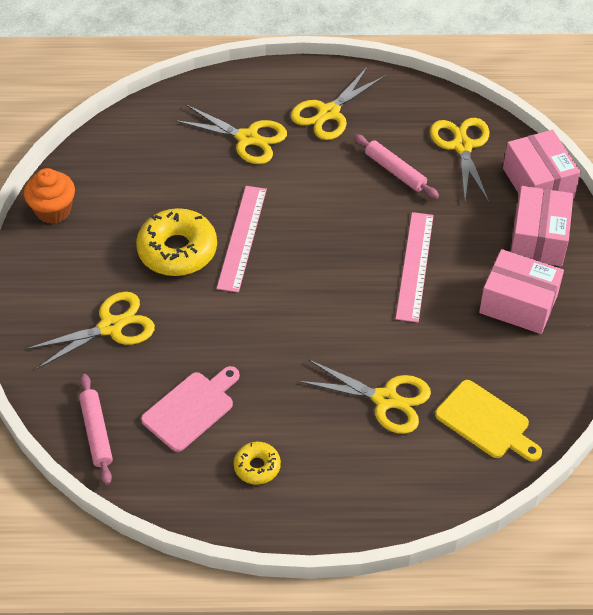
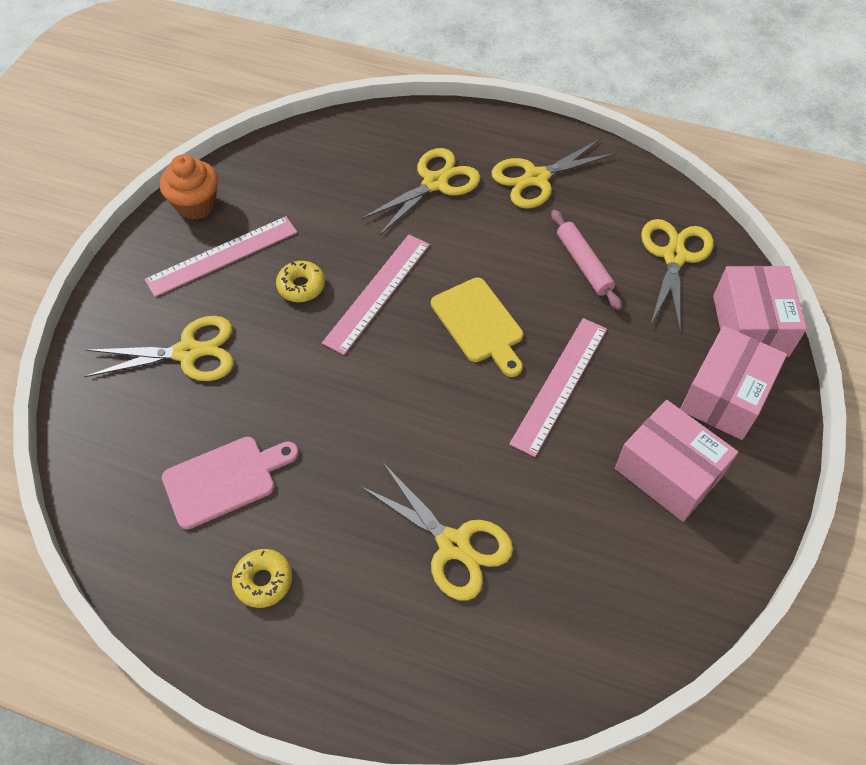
camera: 20 degrees right, 5 degrees up
(96, 432) = (109, 474): pink rolling pin -> none
(98, 244) = (222, 255): none -> pink ruler
(177, 250) = (301, 286): yellow donut -> yellow donut, size x0.52
(247, 138) = (435, 183): yellow scissors -> yellow scissors turned 90 degrees counterclockwise
(486, 422) = (566, 619): yellow cutting board -> yellow cutting board (479, 324)

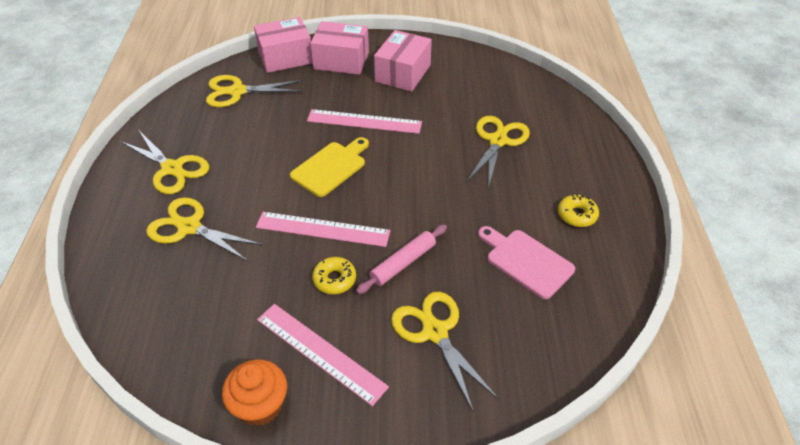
camera: 110 degrees left, 10 degrees down
(583, 264) = (257, 129): pink rolling pin -> pink rolling pin (403, 263)

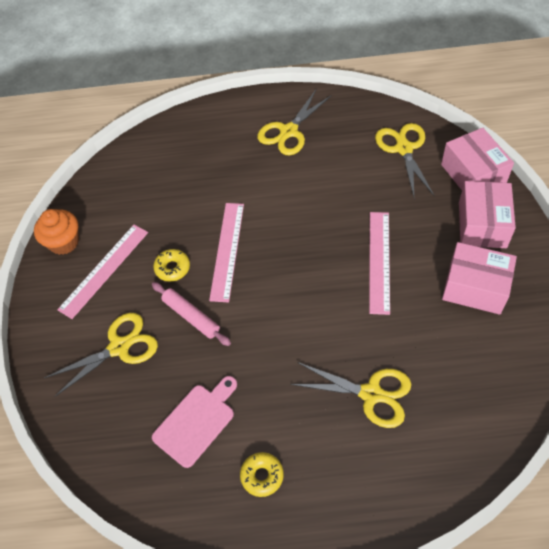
camera: 90 degrees right, 10 degrees up
(189, 227) = (223, 161): yellow scissors -> none
(331, 167) = (306, 243): yellow cutting board -> none

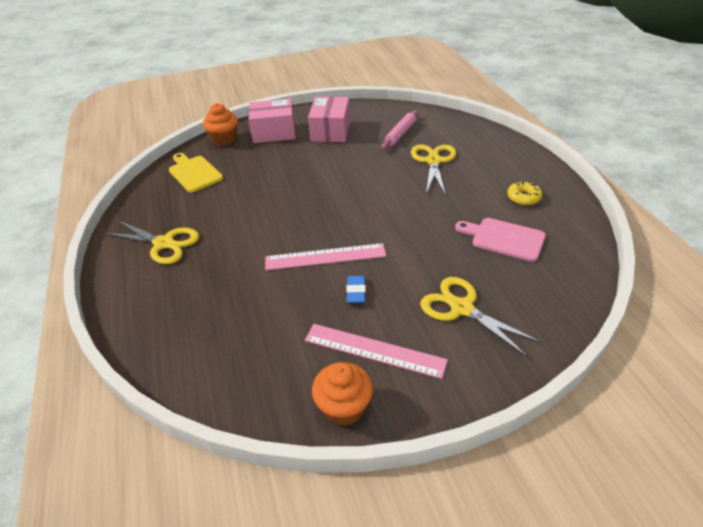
camera: 105 degrees left, 15 degrees down
(172, 268) = (356, 292): yellow donut -> blue eraser
(191, 316) = (407, 265): pink rolling pin -> pink rolling pin (400, 134)
(379, 261) = (317, 171): pink ruler -> none
(404, 148) = (194, 173): yellow scissors -> yellow cutting board
(473, 174) = (224, 139): pink box -> orange cupcake

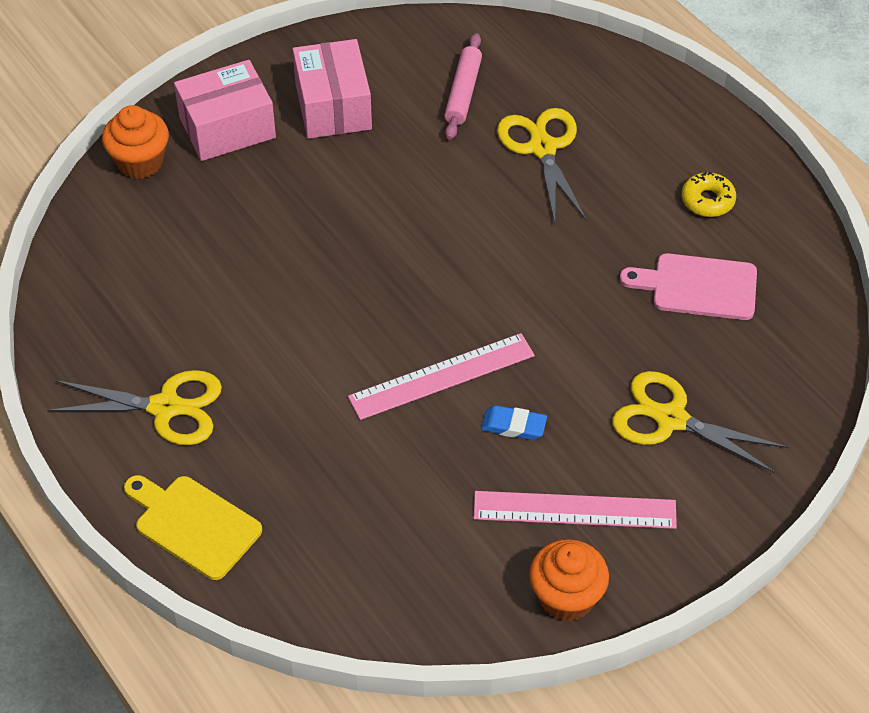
camera: 20 degrees left, 10 degrees up
(194, 173) = (129, 251): yellow cutting board -> yellow cutting board (193, 524)
(356, 292) = (513, 426): blue eraser -> blue eraser turned 60 degrees counterclockwise

